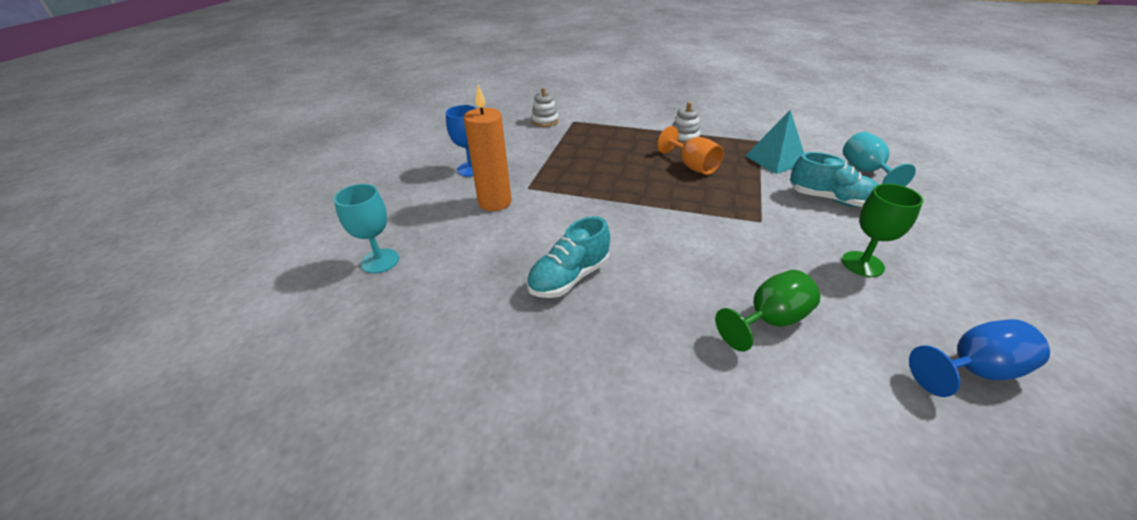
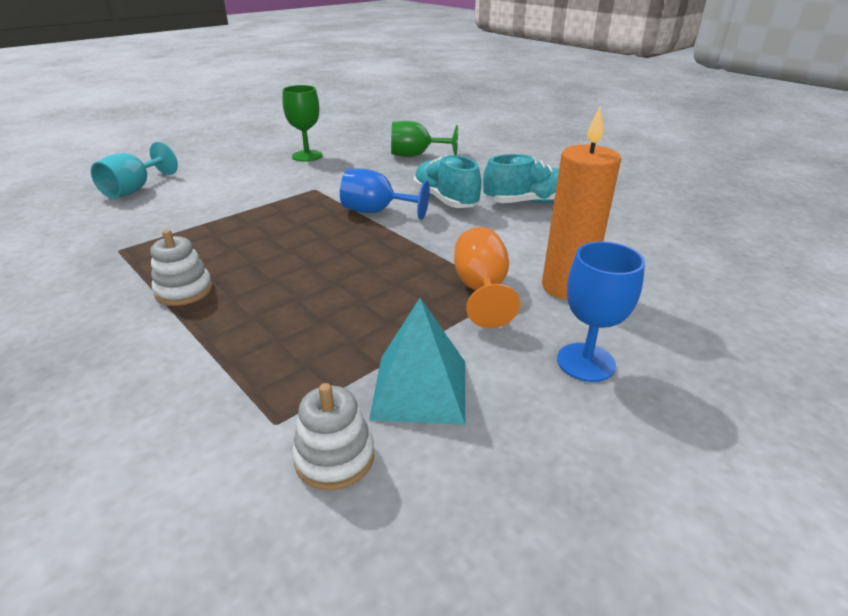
camera: 150 degrees left, 5 degrees down
(380, 261) = (727, 265): turquoise goblet -> none
(692, 166) = (266, 248): orange goblet -> orange goblet (481, 290)
(775, 159) = (168, 224): turquoise pyramid -> turquoise pyramid (420, 389)
(830, 199) = (225, 183): turquoise shoe -> turquoise shoe (445, 200)
(972, 370) = (353, 126): blue goblet -> blue goblet (376, 212)

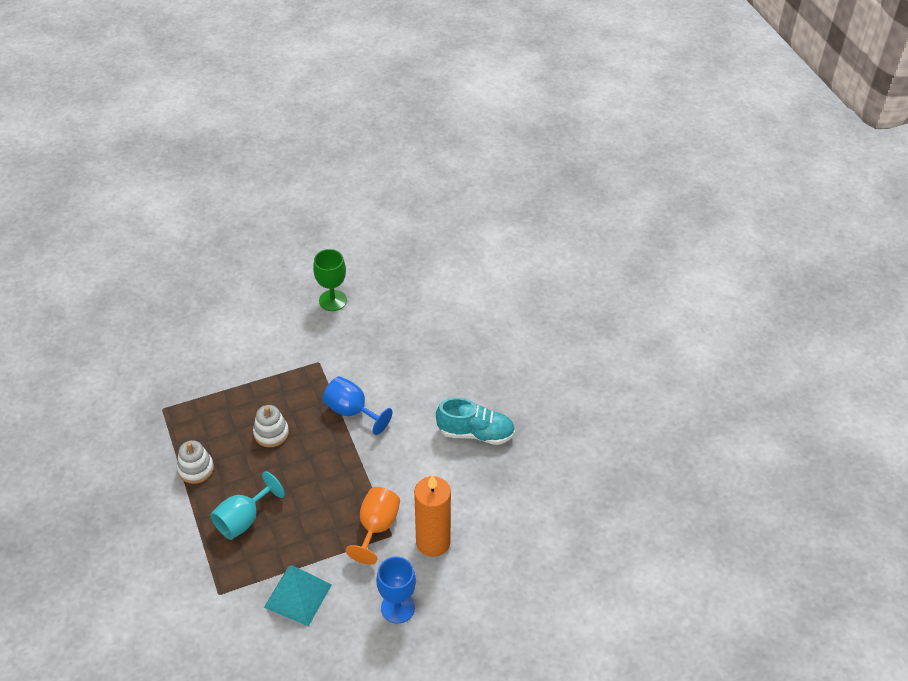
camera: 20 degrees right, 15 degrees up
(135, 189) = (183, 323): turquoise goblet -> turquoise goblet (243, 519)
(334, 457) = (239, 624): white stacking toy -> white stacking toy (271, 433)
(416, 155) = (428, 326): green goblet -> none
(445, 200) = (412, 410): turquoise shoe -> none

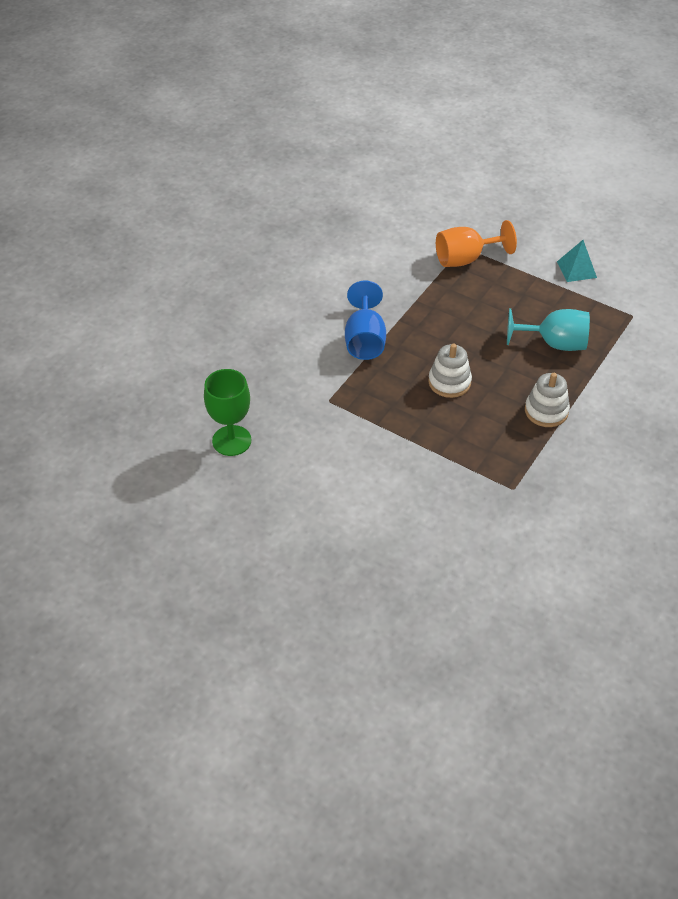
camera: 125 degrees left, 0 degrees up
(298, 596) = (576, 269): turquoise pyramid -> turquoise pyramid, size x0.62
(397, 608) = (519, 212): blue goblet -> none
(433, 542) = (442, 221): orange candle -> none
(476, 433) = (306, 249): turquoise shoe -> none

